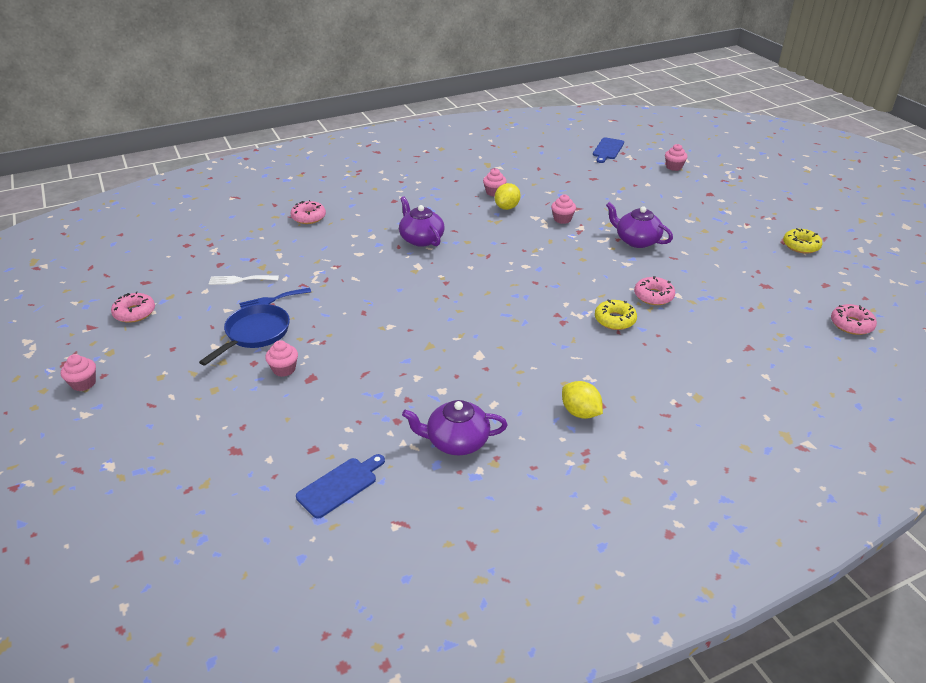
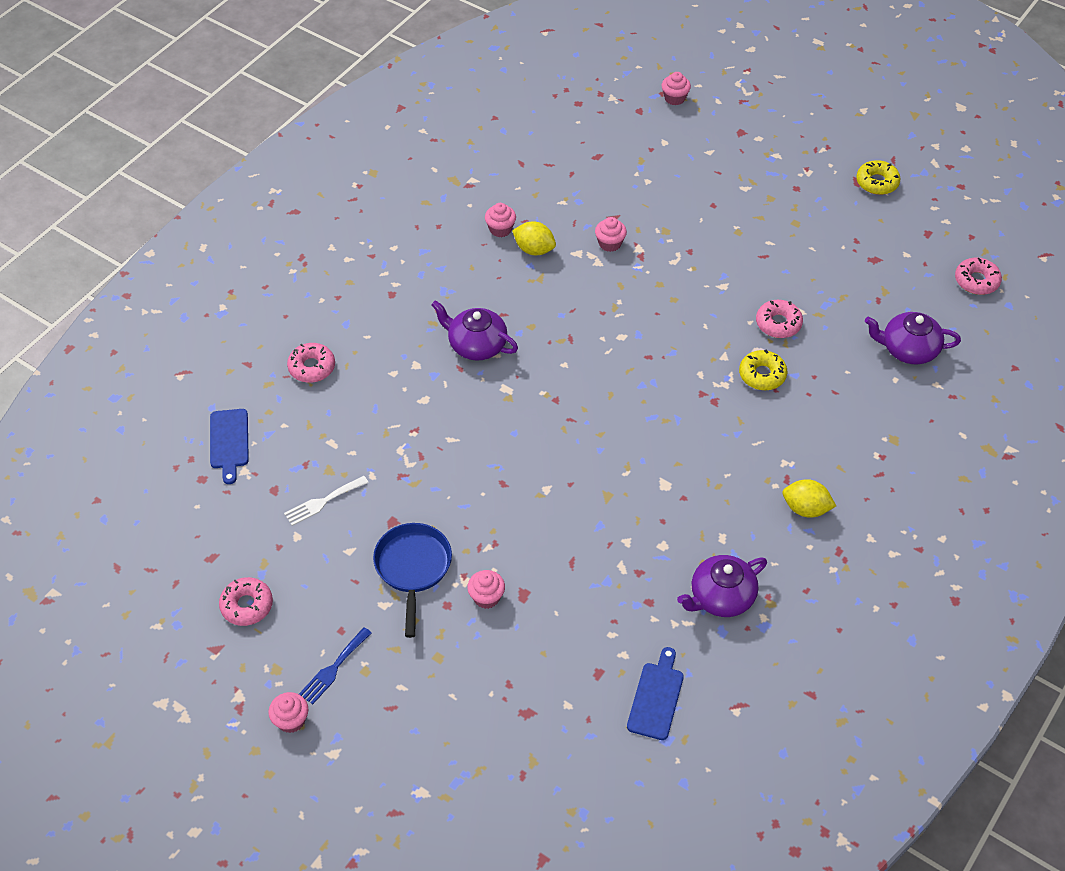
camera: 30 degrees left, 15 degrees up
(272, 300) = (387, 513): blue fork -> blue fork (333, 668)
(507, 207) = (534, 249): yellow lemon -> yellow lemon turned 60 degrees counterclockwise
(607, 150) = (579, 94): blue cutting board -> blue cutting board (229, 442)
(636, 240) = (711, 245): purple teapot -> purple teapot (908, 349)

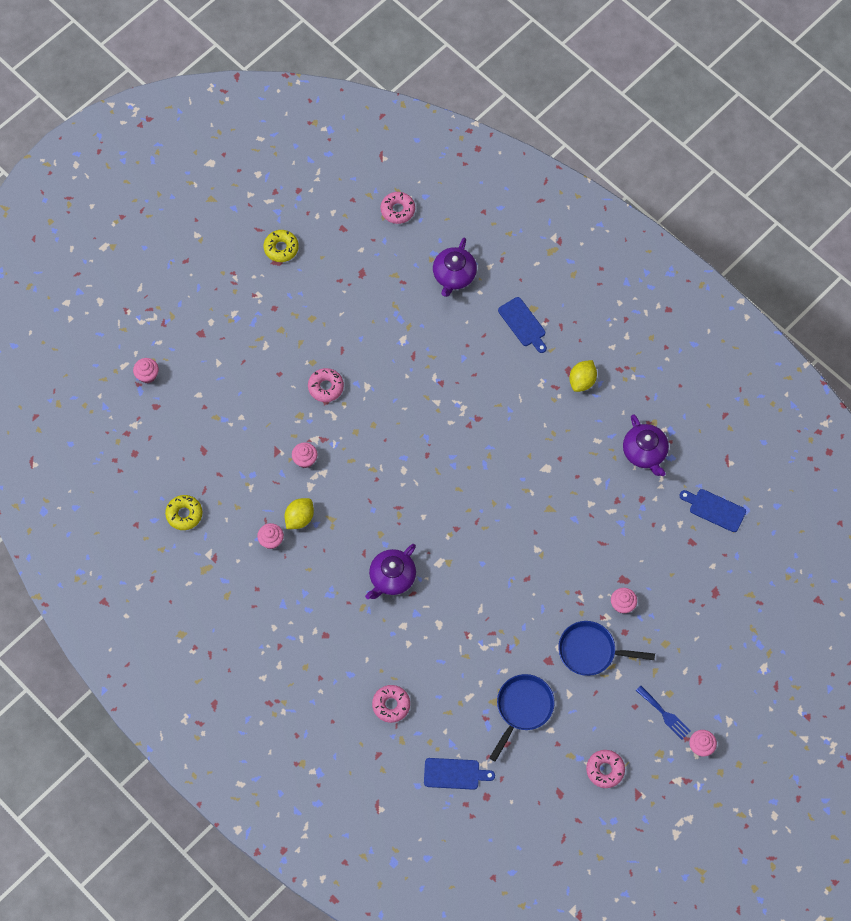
camera: 80 degrees left, 15 degrees up
(323, 502) = (522, 708): white fork -> blue pan
(762, 375) = (459, 380): yellow donut -> yellow donut (184, 514)
(778, 323) = (412, 356): pink donut -> pink donut (326, 387)
(867, 431) = (523, 324): none -> blue cutting board

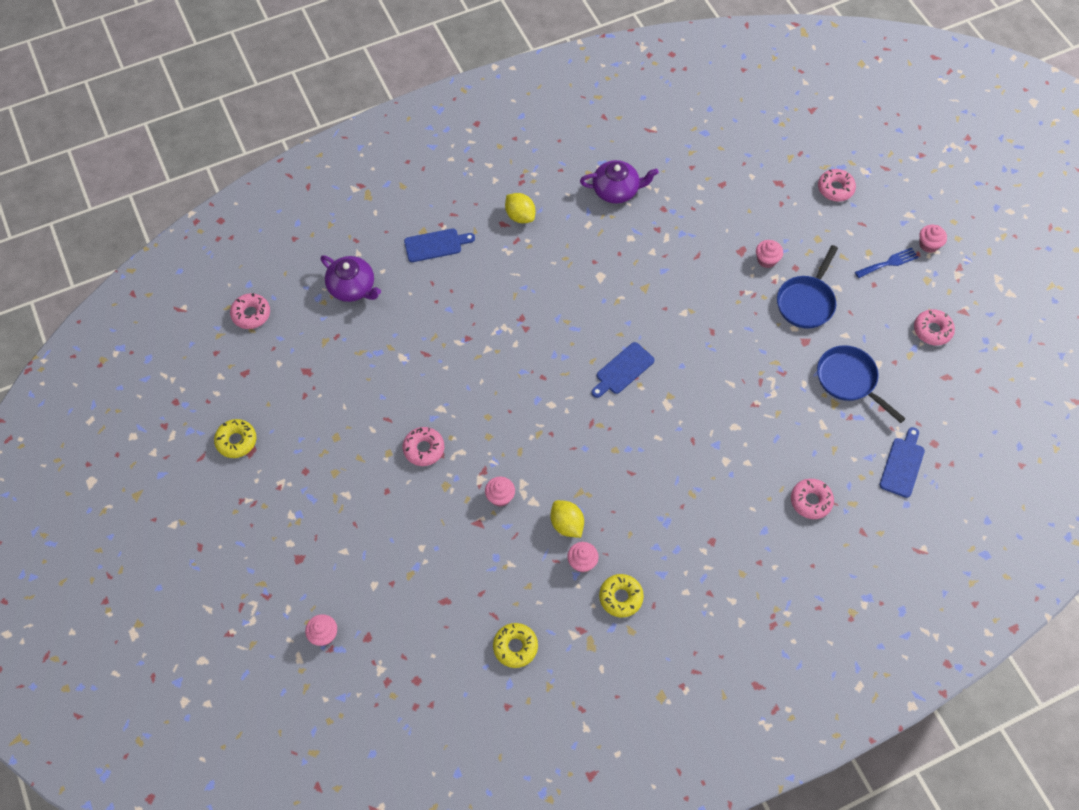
camera: 70 degrees left, 5 degrees down
(251, 579) = (620, 597): none -> yellow donut
(392, 577) = (668, 454): purple teapot -> none
(714, 509) = (696, 155): blue cutting board -> blue cutting board (623, 370)
(730, 645) = (835, 188): none -> pink donut

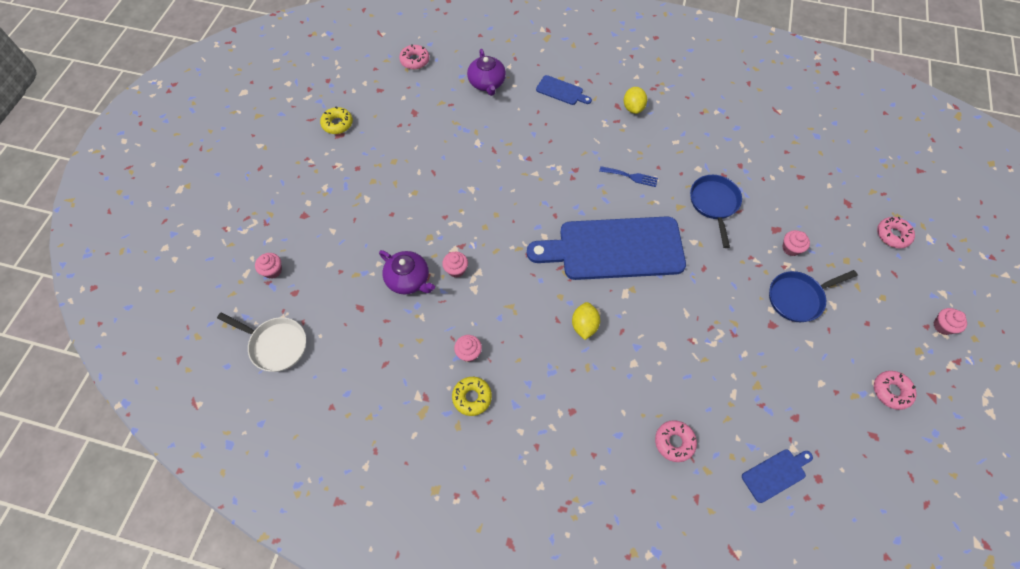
camera: 40 degrees right, 0 degrees up
(399, 697) = (276, 345): none -> white pan
(424, 449) = (438, 205): pink donut -> none
(515, 647) = (373, 372): yellow donut -> none
(567, 524) = (482, 320): yellow lemon -> yellow lemon (584, 325)
(616, 190) = (716, 133): purple teapot -> purple teapot (408, 279)
(623, 370) = (614, 249): blue cutting board -> blue cutting board, size x2.40
(849, 380) = (784, 377): blue pan -> blue pan (714, 204)
(889, 263) = (894, 316): blue fork -> blue fork (631, 176)

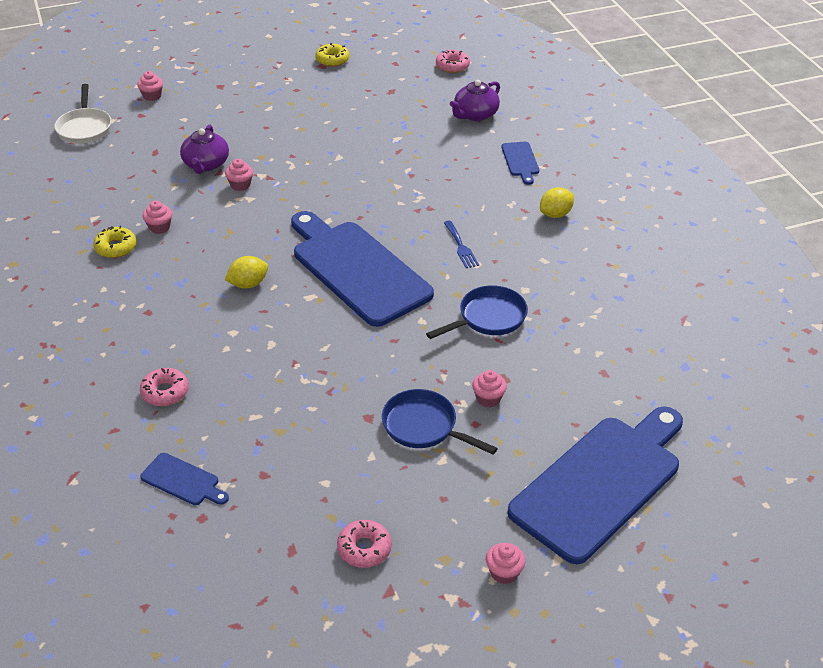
camera: 55 degrees right, 20 degrees down
(892, 235) = (600, 483): pink donut -> blue cutting board

